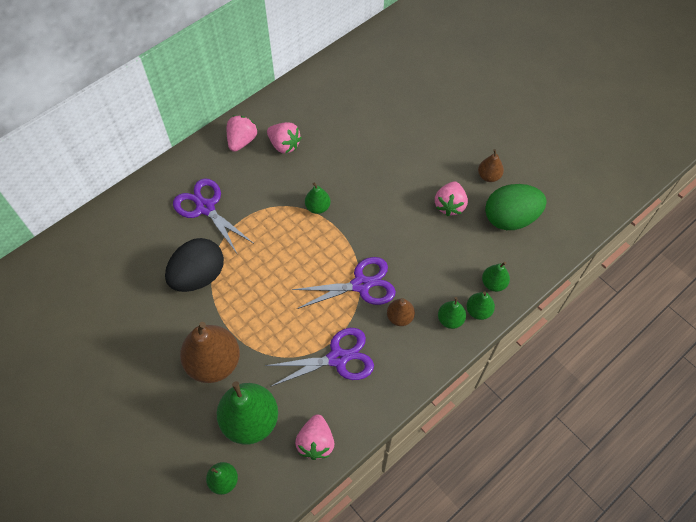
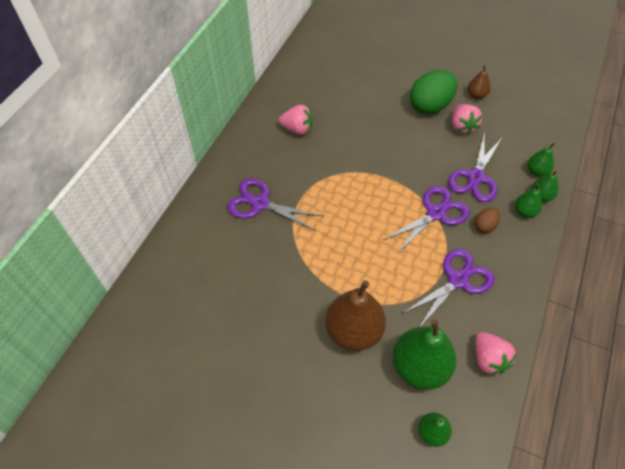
camera: 25 degrees left, 5 degrees down
(198, 276) = (291, 263): black egg -> none
(242, 141) = (258, 139): pink strawberry -> none
(318, 207) = (358, 167): green pear -> none
(400, 317) = (484, 226): brown pear -> brown egg
(426, 264) = (476, 177): none -> purple scissors
(510, 218) = (514, 119): green egg -> green egg (430, 106)

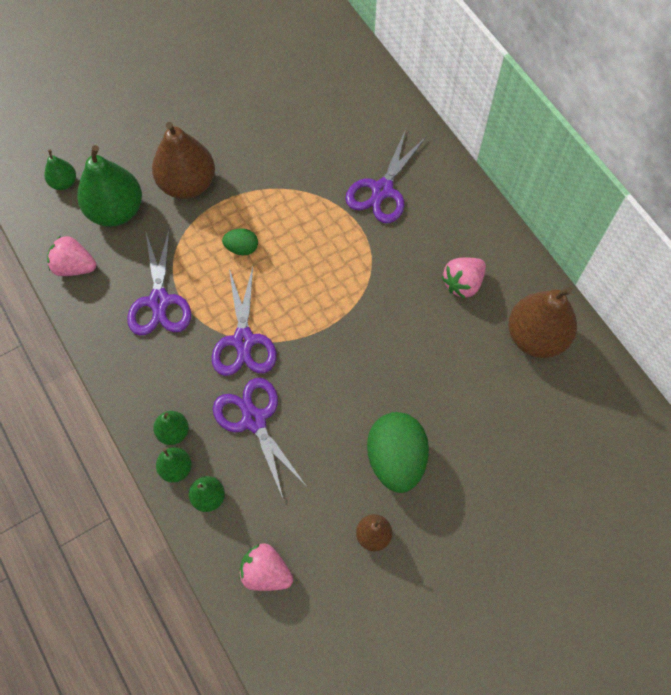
camera: 125 degrees right, 10 degrees up
(260, 204) = (382, 190): purple scissors -> purple scissors turned 150 degrees clockwise
(304, 84) = (536, 337): none -> brown pear
(374, 257) = (242, 248): none -> green egg
(462, 127) = (335, 470): pink strawberry -> pink strawberry (266, 572)
(484, 226) = (191, 375): brown egg -> none

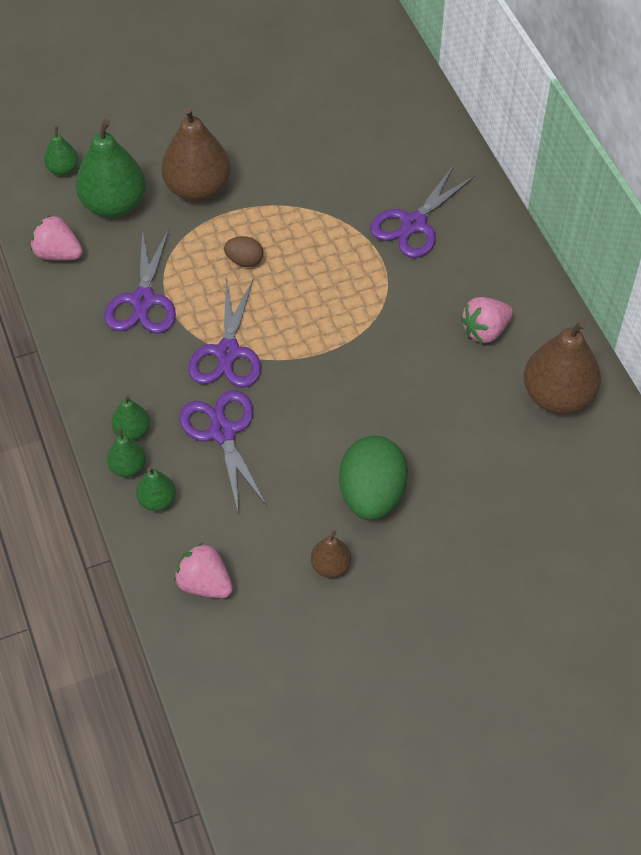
camera: 10 degrees right, 10 degrees down
(242, 248) = (244, 261): green egg -> brown egg

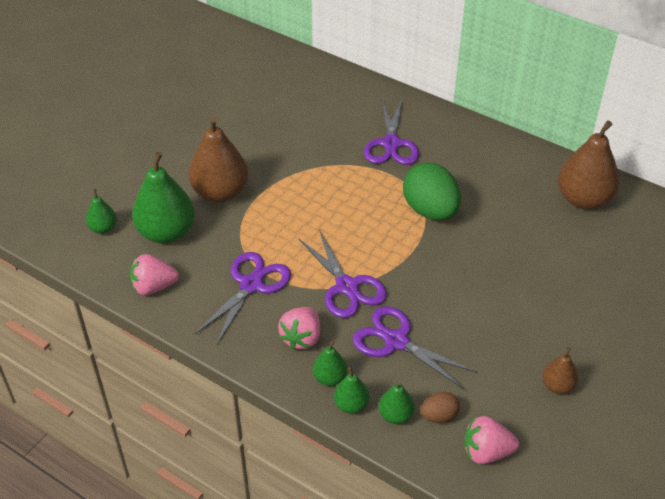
camera: 35 degrees left, 10 degrees down
(143, 300) = (251, 285): purple scissors -> purple scissors turned 120 degrees counterclockwise
(244, 261) = (300, 222): brown egg -> brown egg (439, 416)
(372, 495) = (536, 323): green egg -> green egg (430, 211)
(485, 331) = (501, 184): pink strawberry -> pink strawberry (301, 338)

